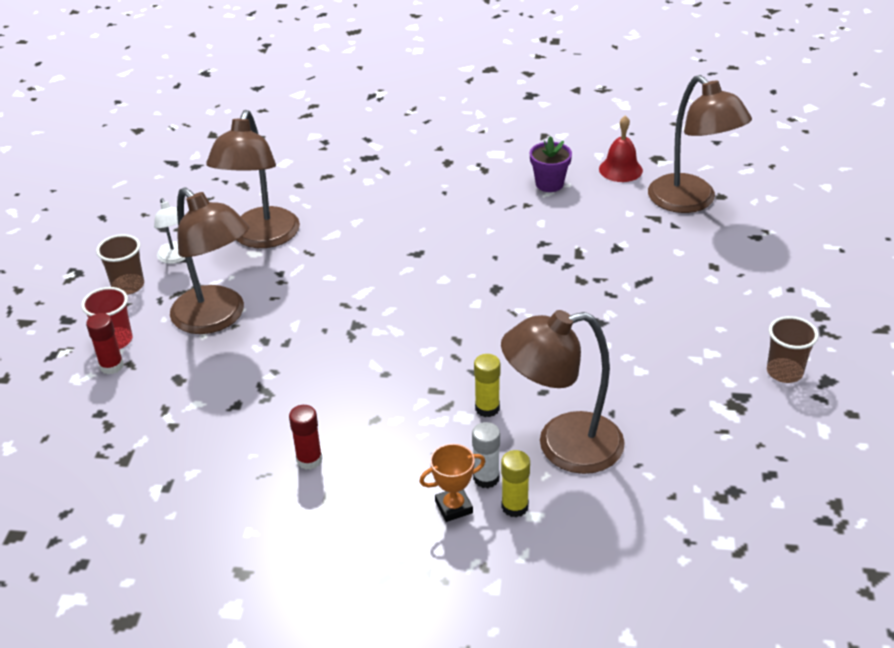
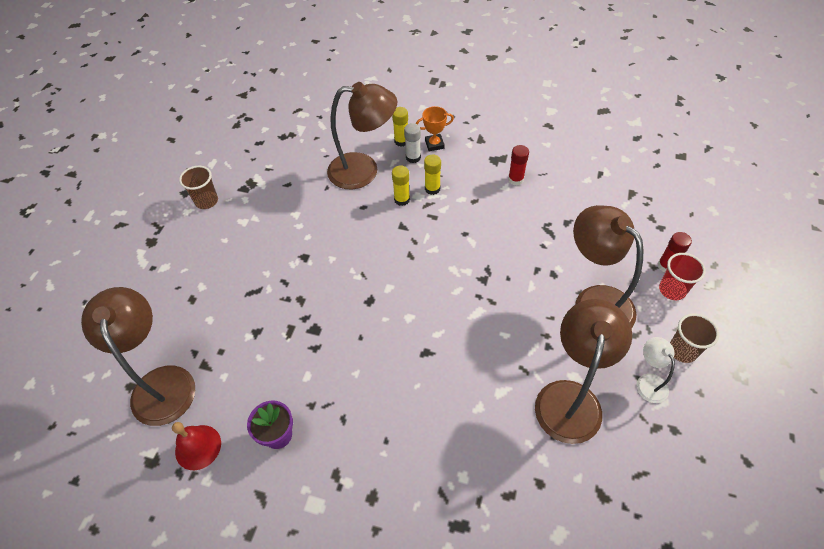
camera: 170 degrees left, 15 degrees up
(443, 430) = (432, 189): none -> yellow glue stick

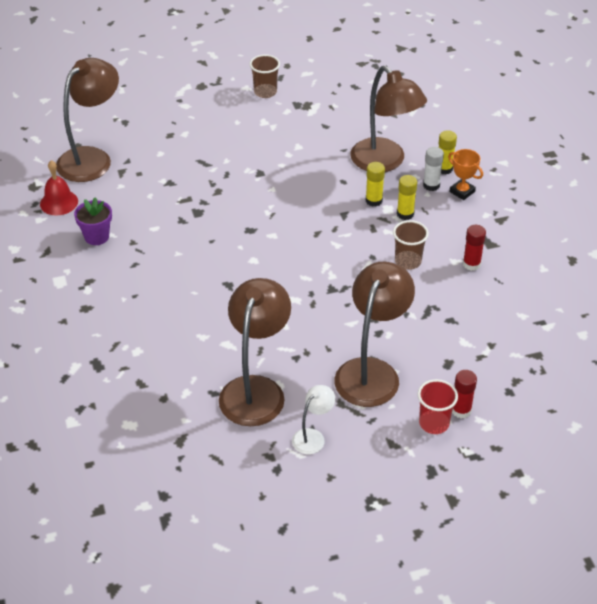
camera: 55 degrees right, 10 degrees down
(570, 397) = (256, 389): brown lamp -> brown lamp turned 60 degrees counterclockwise
(682, 350) = (367, 451): brown cup -> brown cup (408, 261)

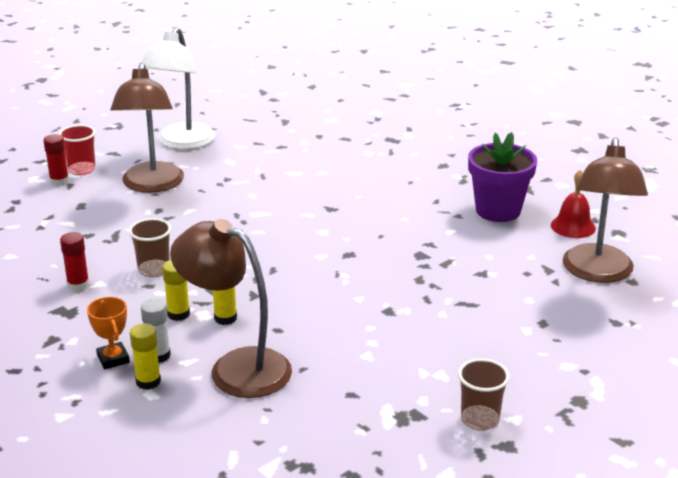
camera: 155 degrees right, 15 degrees down
(97, 237) = (498, 211): purple flower pot -> purple flower pot, size x1.63
(256, 389) = (247, 155): brown lamp -> none
(313, 437) = (182, 143): white lamp -> white lamp, size x2.07
(462, 192) = (113, 359): orange trophy -> orange trophy turned 45 degrees clockwise

